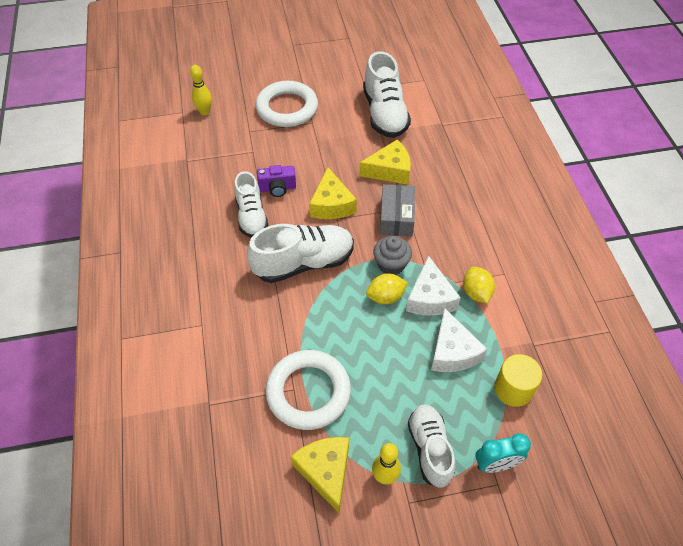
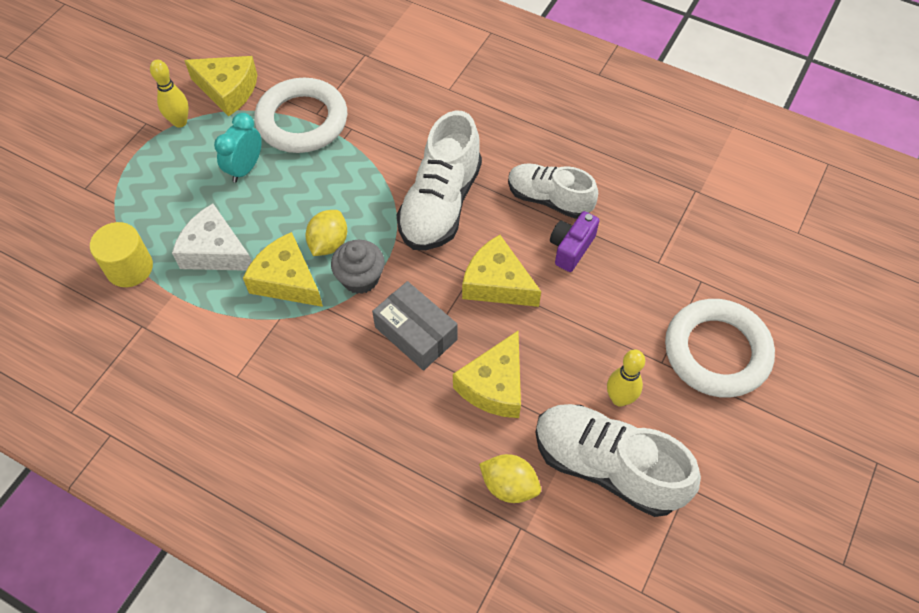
camera: 130 degrees right, 5 degrees up
(204, 112) = (780, 255): yellow bowling pin -> yellow bowling pin (619, 399)
(430, 298) = (286, 280): white cheese -> yellow cheese
(430, 449) = (162, 165): white shoe -> none
(476, 293) = (246, 327): yellow lemon -> yellow lemon (509, 486)
(496, 464) = (97, 199): turquoise clock -> turquoise clock (245, 168)

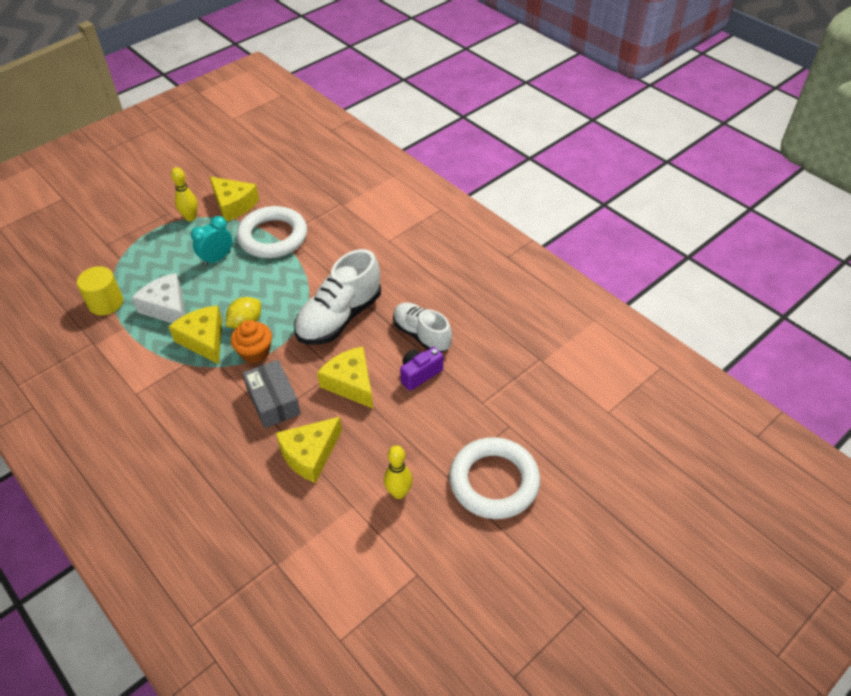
camera: 20 degrees right, 10 degrees down
(360, 278) = (255, 352): grey cupcake -> orange cupcake
(509, 486) = (282, 529): yellow lemon -> none
(607, 466) = (363, 539): white shoe -> none

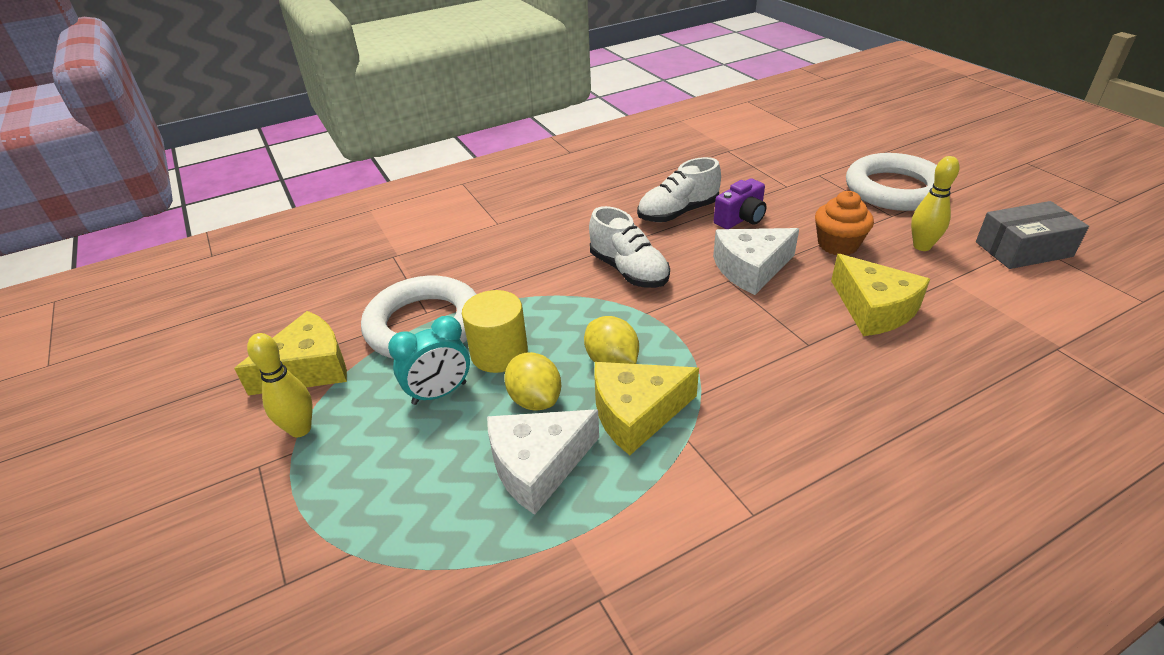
camera: 75 degrees left, 10 degrees down
(106, 303) = (484, 576): yellow cylinder -> yellow cylinder (499, 353)
(213, 296) = (535, 399): none -> yellow lemon
(217, 258) = (439, 393): turquoise clock -> turquoise clock turned 90 degrees counterclockwise
(255, 352) = (678, 353): orange cupcake -> orange cupcake (838, 245)
(273, 401) = (779, 338): grey box -> grey box (1023, 249)
(339, 317) = (629, 271): white shoe -> white shoe, size x0.67
(350, 383) = (751, 269): yellow cheese -> white cheese
(419, 374) = (741, 219): purple camera -> purple camera turned 105 degrees counterclockwise

